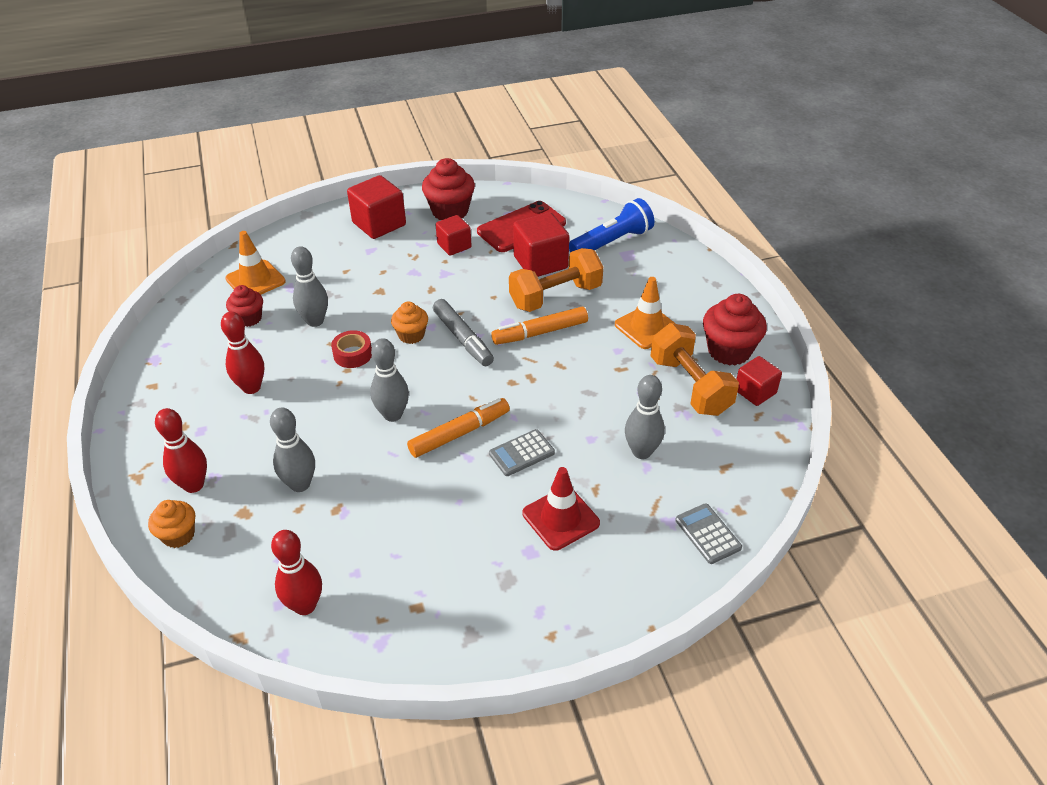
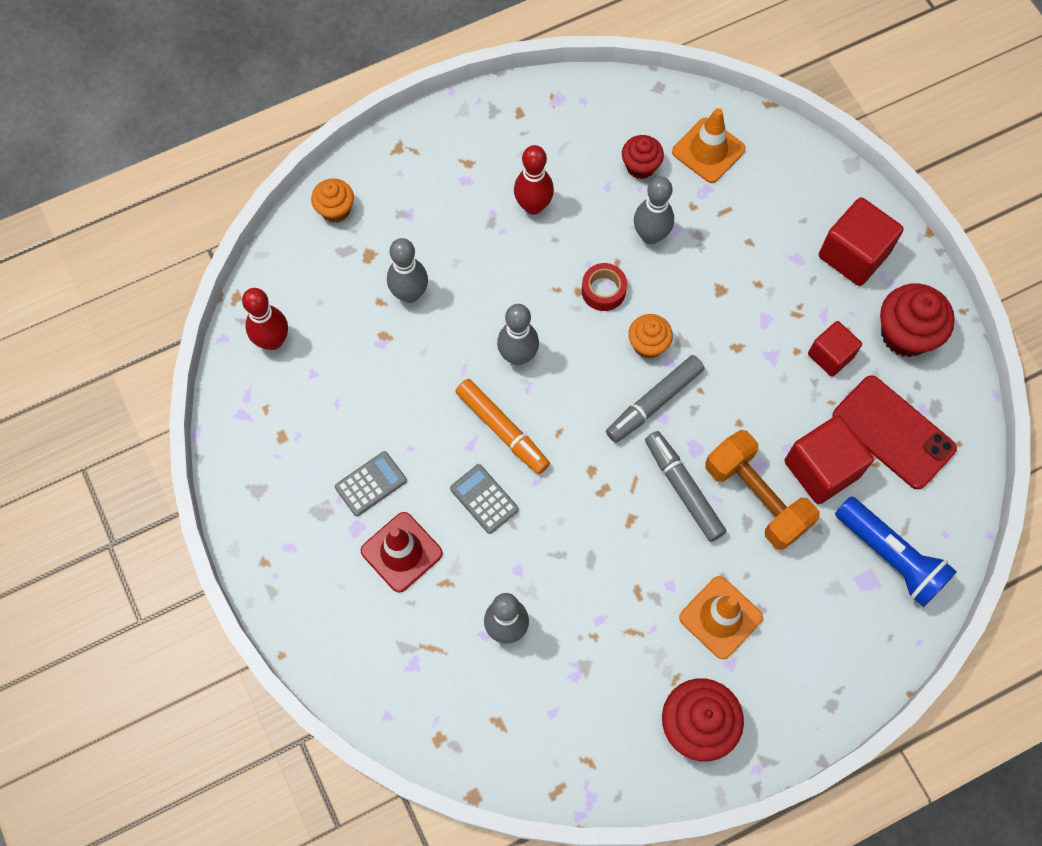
camera: 80 degrees right, 25 degrees up
(193, 485) = (395, 200): red bowling pin -> none
(540, 332) = (683, 489): orange marker -> grey marker
(690, 386) = (623, 677): orange dumbbell -> none
(708, 534) = (401, 706): grey calculator -> grey calculator (371, 484)
(755, 392) = (627, 758): red cube -> none

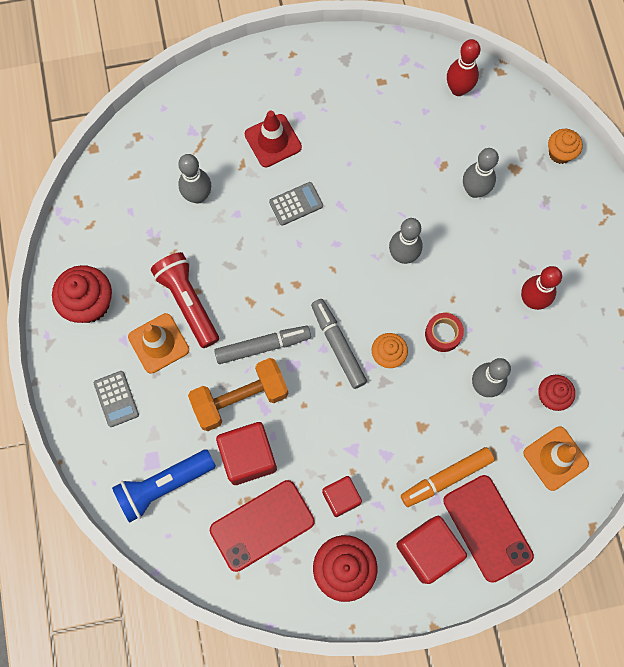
camera: 105 degrees right, 5 degrees up
(371, 484) = (329, 131): grey calculator -> grey calculator (116, 399)
(502, 430) = (346, 229): orange marker -> orange marker (446, 478)
(656, 596) = (188, 302): none -> red flashlight
(807, 201) = (487, 528): none -> red phone

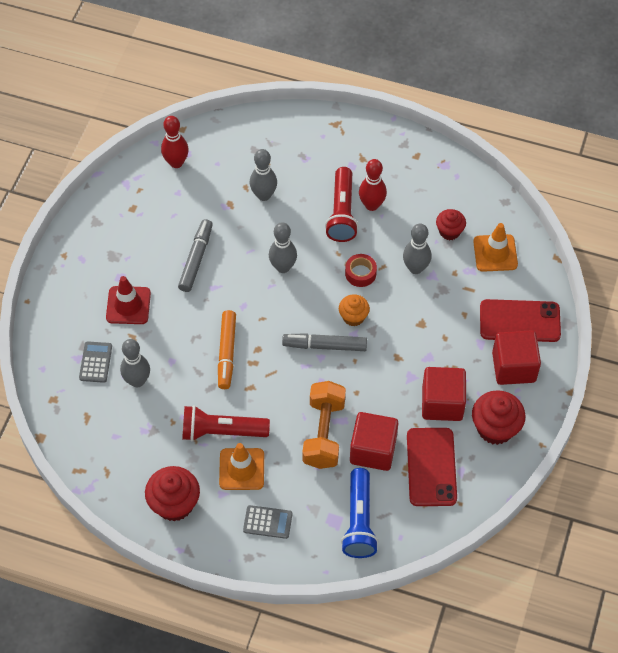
camera: 60 degrees left, 15 degrees down
(263, 346) = (292, 397): grey marker -> grey marker (196, 259)
(296, 204) = (192, 316): grey calculator -> grey calculator (95, 362)
(341, 497) = (442, 403): red cube -> red cube, size x1.60
(446, 478) = (468, 328): orange marker -> orange marker (227, 353)
(503, 276) = (342, 212): none -> red flashlight
(560, 153) = (272, 128): orange cupcake -> none

